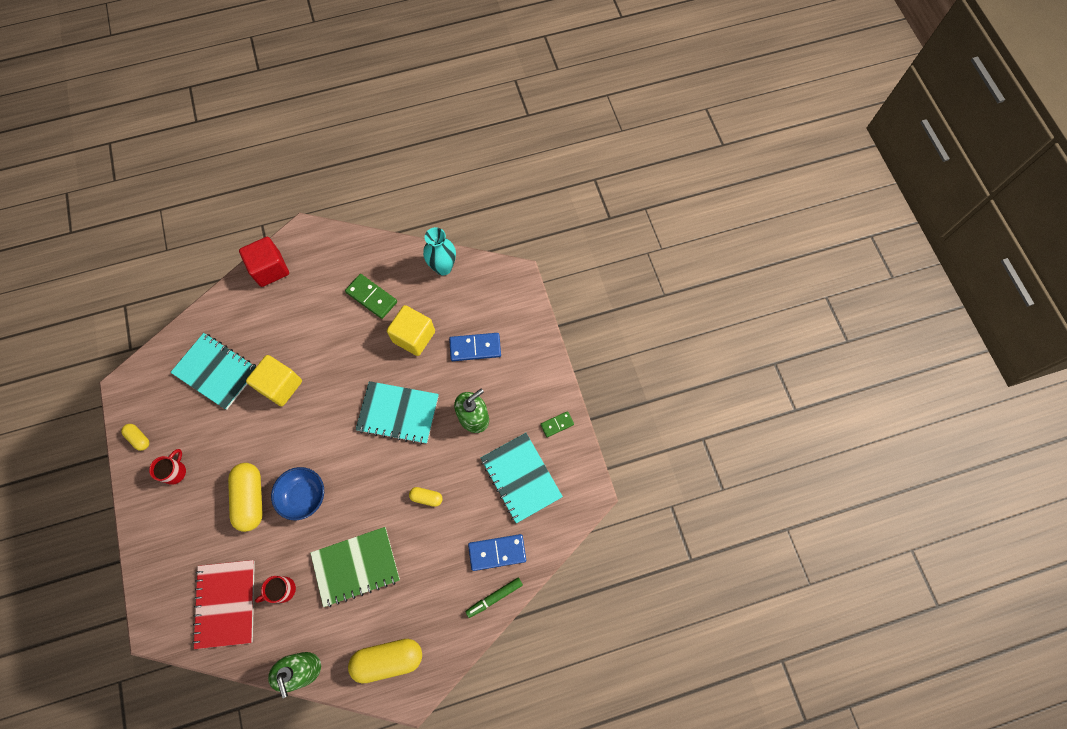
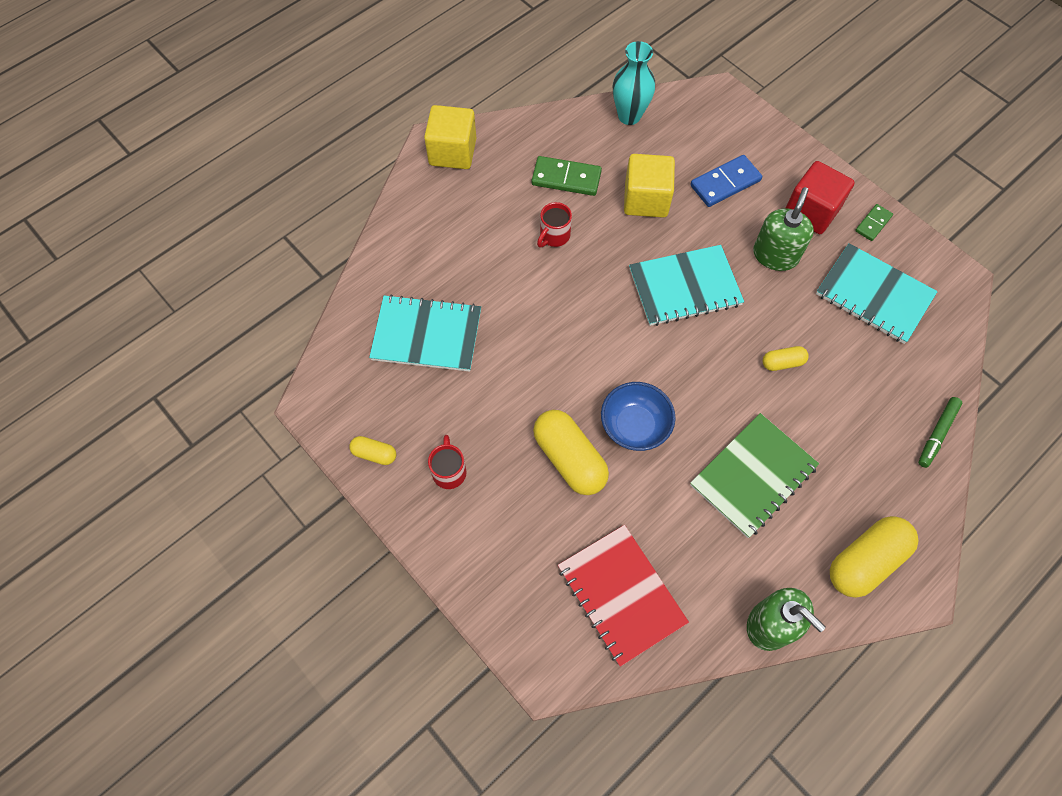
camera: 25 degrees left, 5 degrees down
(270, 269) = (419, 196): red cube -> red cube (811, 211)
(280, 385) = (520, 317): yellow cube -> yellow cube (452, 152)
(282, 590) = (681, 545): red mug -> red mug (554, 236)
(497, 552) = (905, 384): blue domino -> none

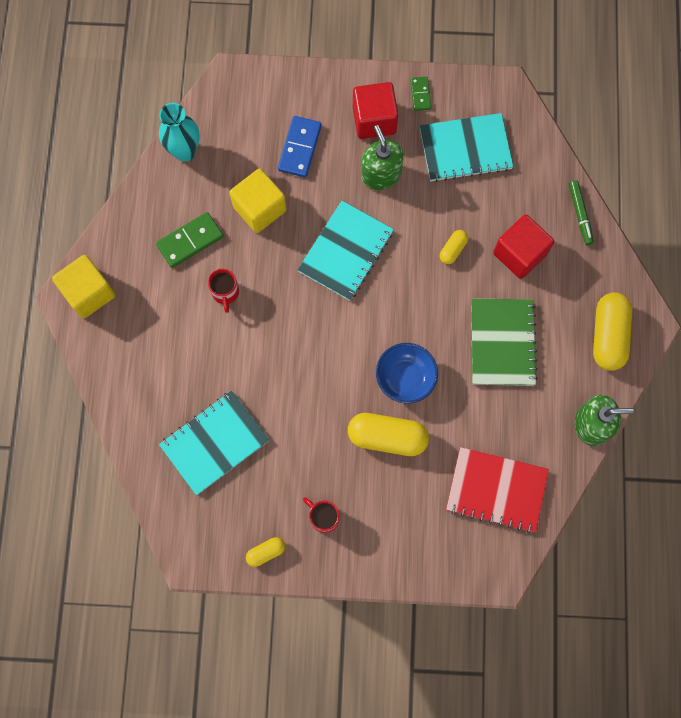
camera: 45 degrees left, 10 degrees up
(843, 417) = (519, 254): none -> red cube

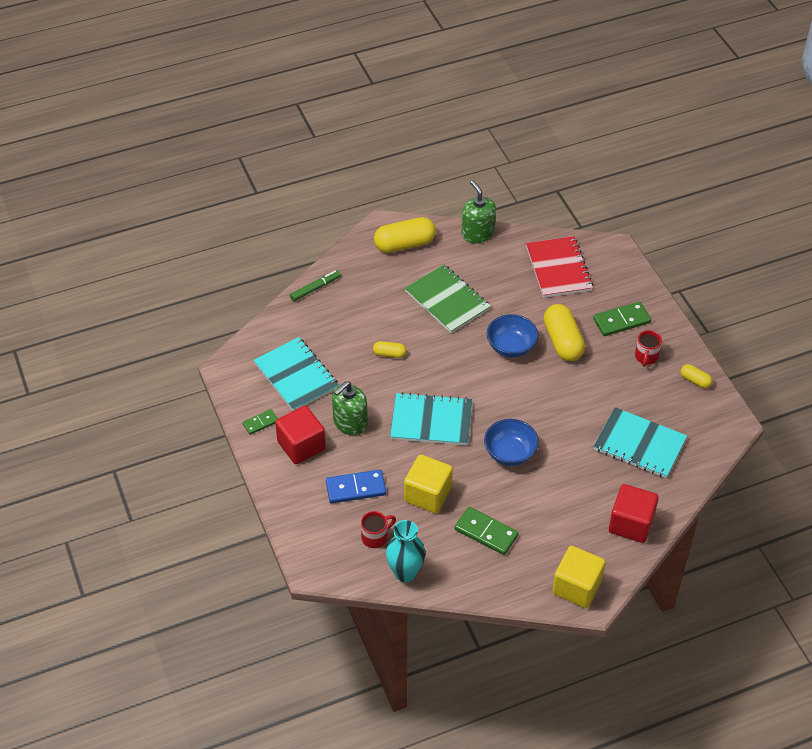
camera: 115 degrees left, 25 degrees down
(225, 293) = (515, 488): red mug -> red mug (375, 537)
(269, 308) = (510, 453): none -> blue bowl
(387, 519) = (621, 321): none -> green domino
(502, 343) = (447, 300): green notebook -> green notebook turned 75 degrees clockwise
(519, 254) = (369, 313): red cube -> red cube (631, 524)

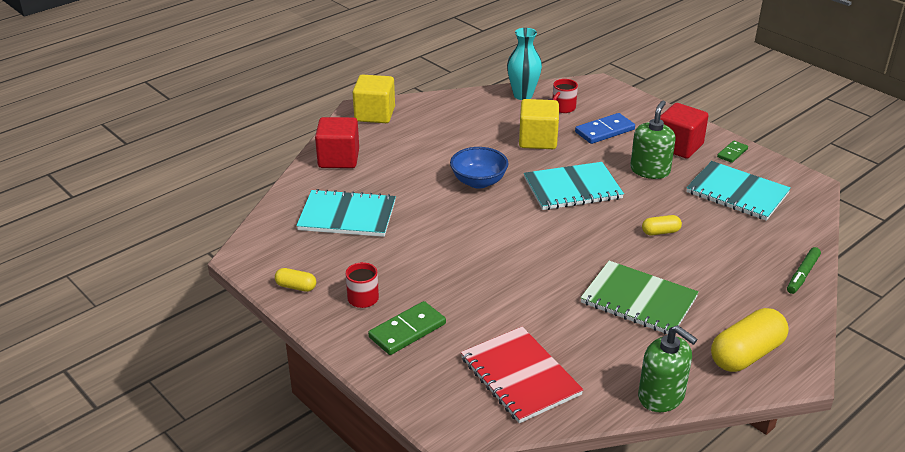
camera: 160 degrees right, 15 degrees down
(486, 532) = (470, 128): green domino -> none
(511, 347) = (530, 270): blue bowl -> none
(562, 341) = (472, 290): yellow capsule -> none

